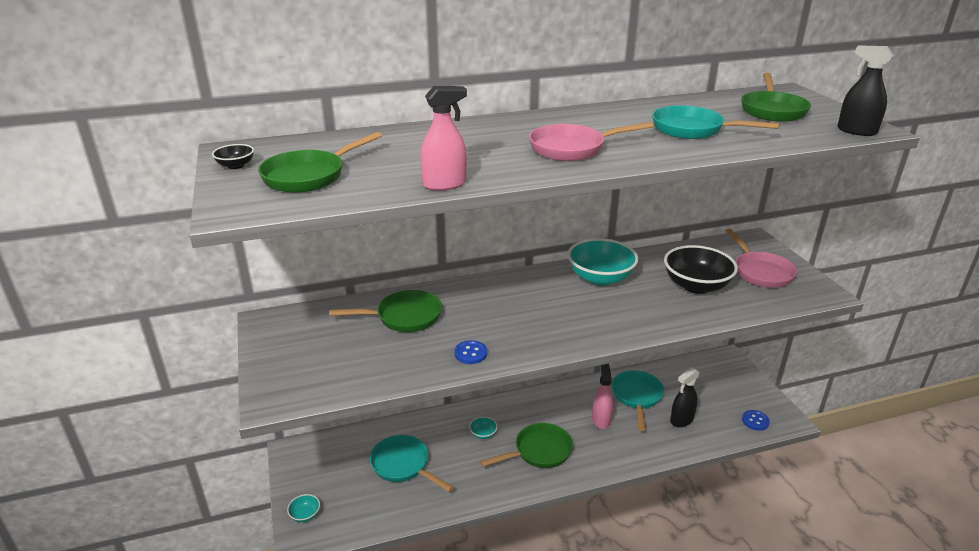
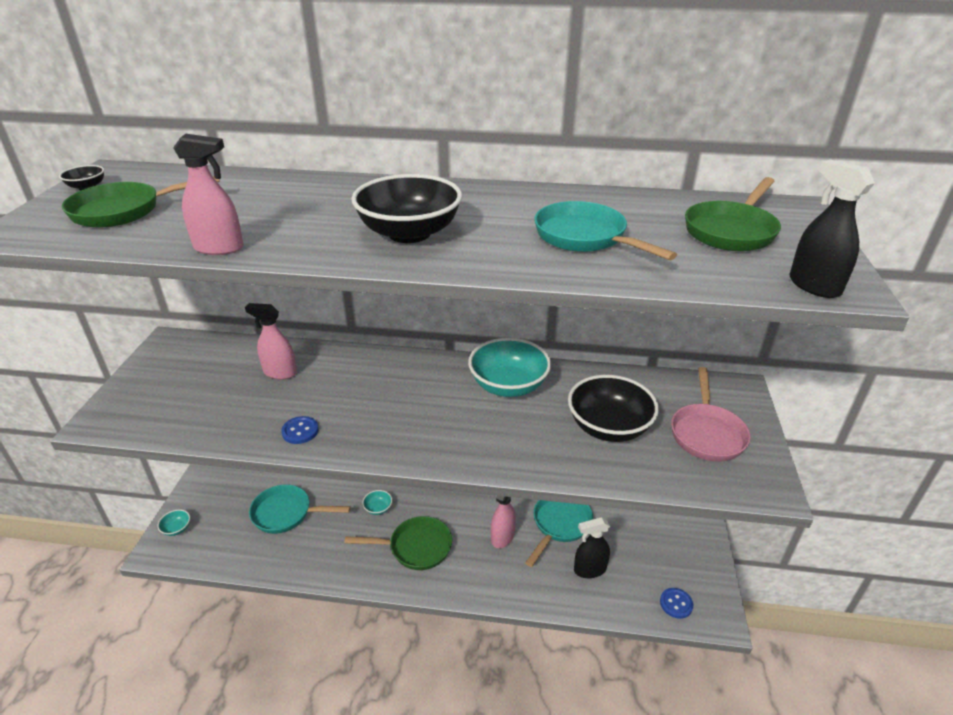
camera: 25 degrees right, 5 degrees up
(403, 465) = (286, 513): turquoise pan -> turquoise pan turned 60 degrees counterclockwise
(404, 317) = (280, 372): green pan -> pink spray bottle
(572, 148) = (409, 233): pink pan -> black bowl

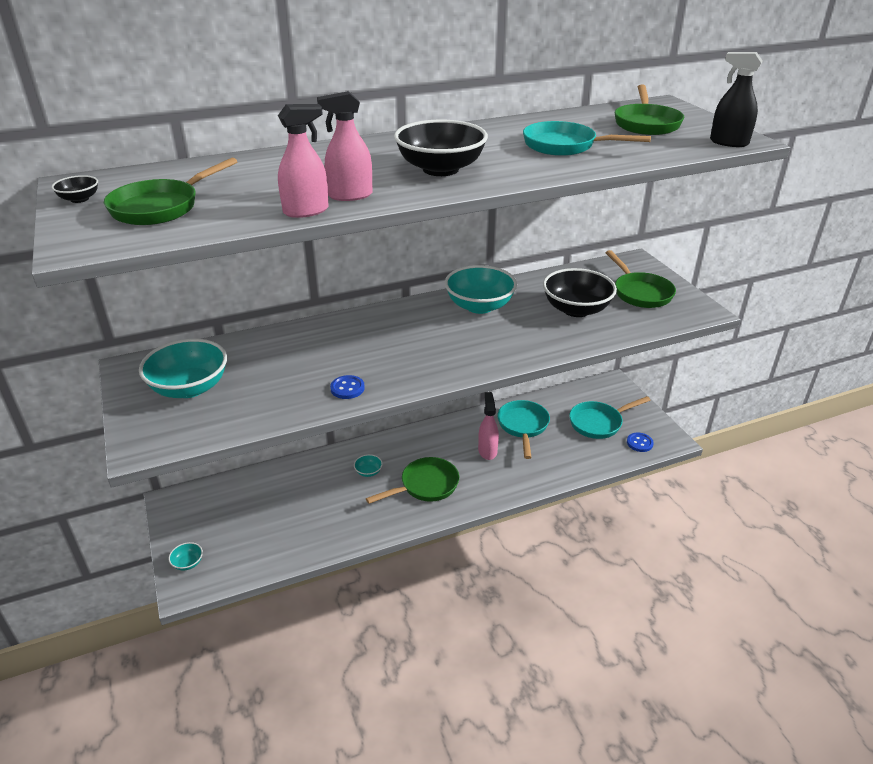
camera: 30 degrees left, 0 degrees up
(186, 378) = (189, 388): none -> turquoise bowl
(280, 372) = (276, 355): pink spray bottle -> pink spray bottle (350, 195)
(286, 513) = (288, 508): turquoise pan -> turquoise pan (599, 423)
(589, 569) = (567, 446): black spray bottle -> none
(706, 433) = (640, 293): pink pan -> green pan

